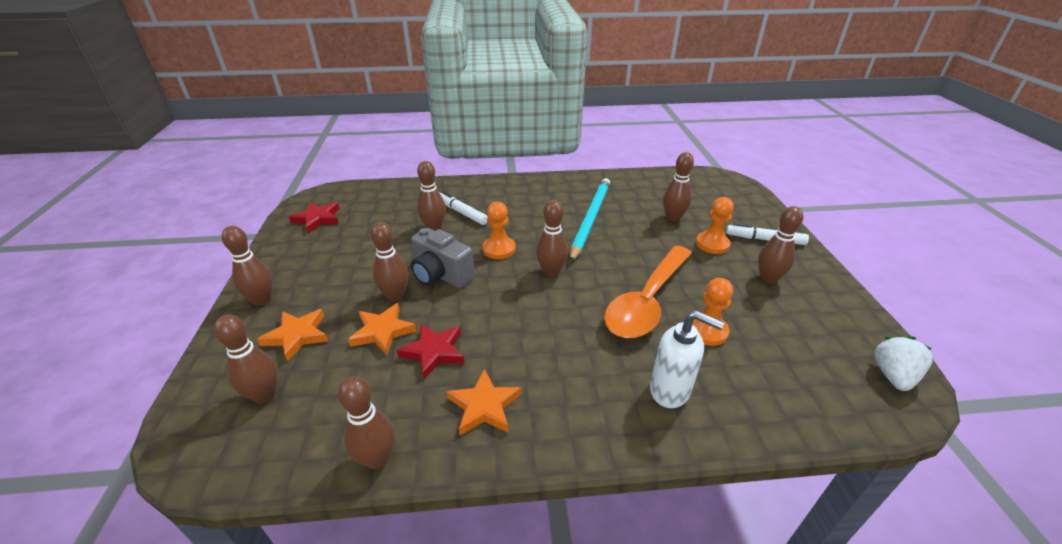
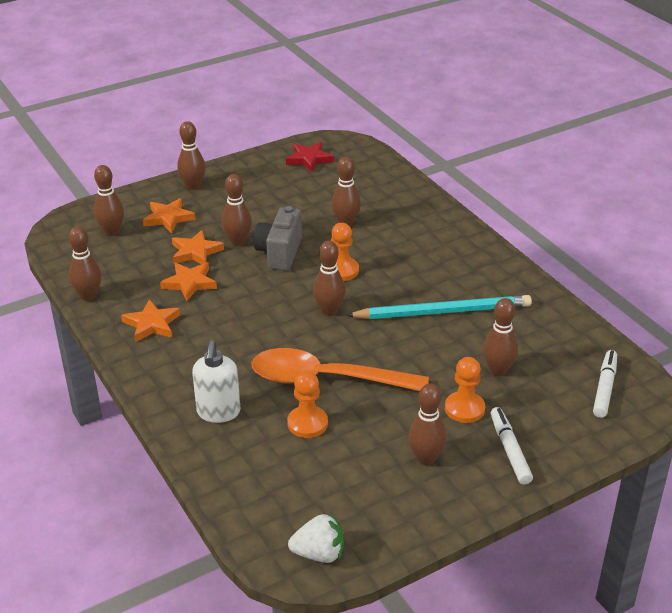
camera: 65 degrees right, 0 degrees up
(434, 352) = (189, 283): red star -> orange star
(462, 212) = (385, 228): white marker -> white marker (604, 388)

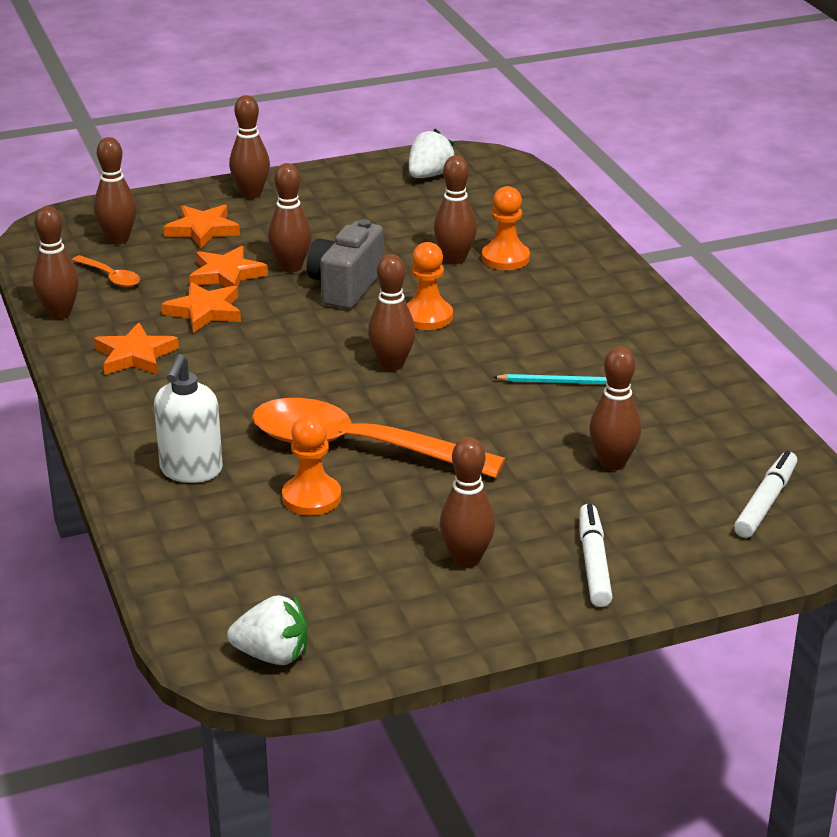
camera: 10 degrees right, 5 degrees down
(116, 262) = (110, 277): none -> orange spoon
(309, 159) = (429, 175): red star -> white strawberry
(443, 312) = (558, 382): turquoise pencil -> turquoise pencil, size x0.45
(464, 409) = (545, 505): orange pawn -> orange pawn (505, 258)

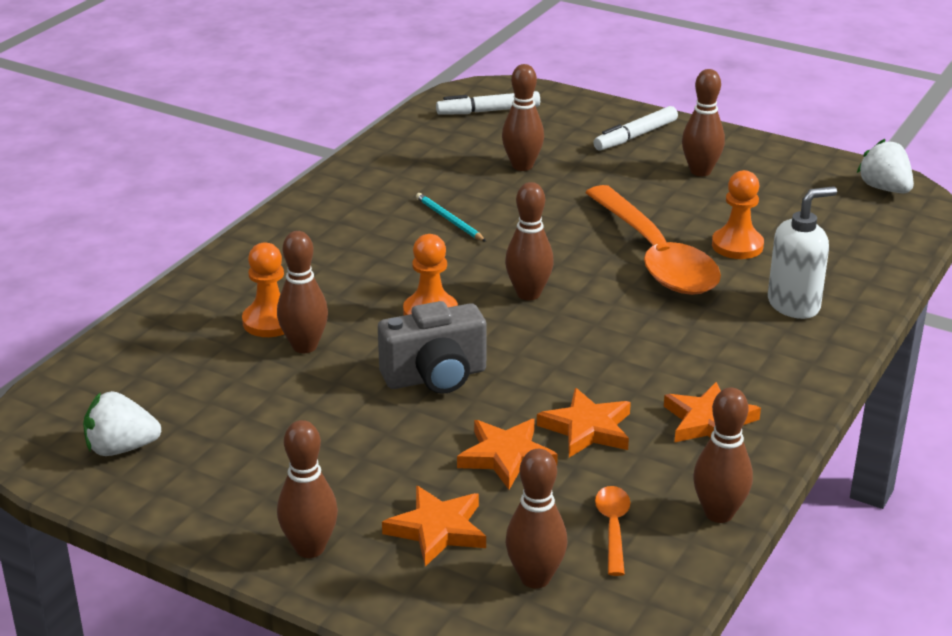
camera: 130 degrees left, 0 degrees up
(291, 267) = (440, 427): brown bowling pin -> none

